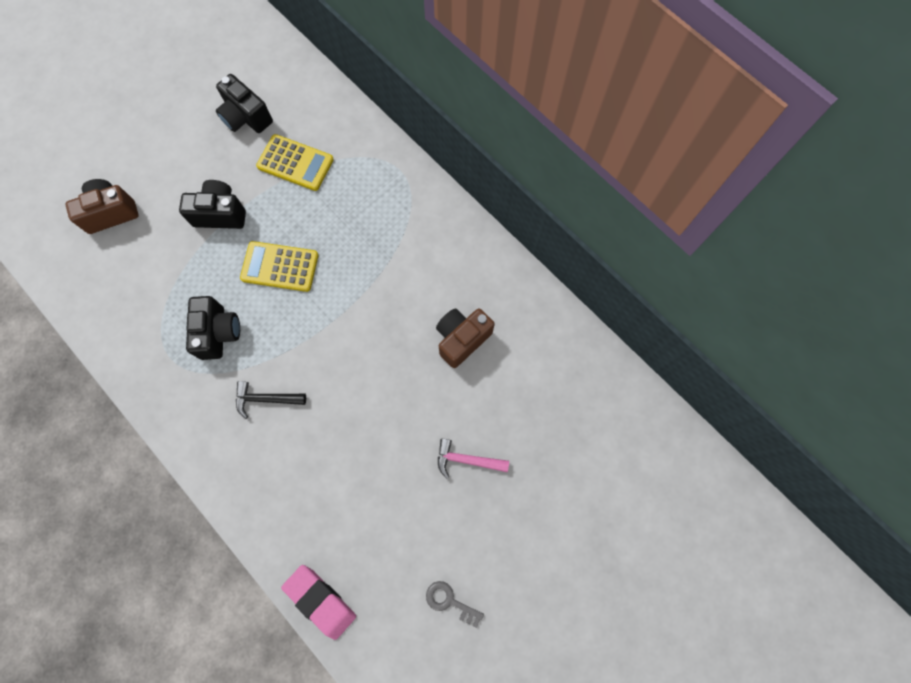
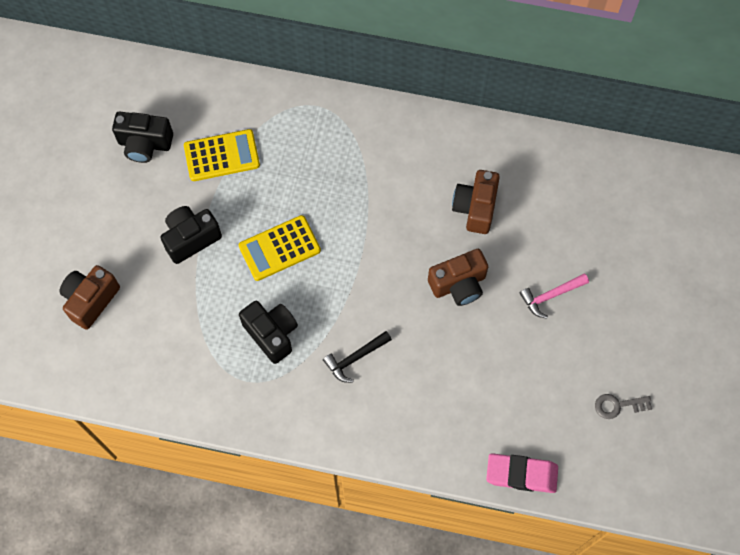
camera: 35 degrees left, 5 degrees down
(397, 395) = (458, 284): none -> brown camera

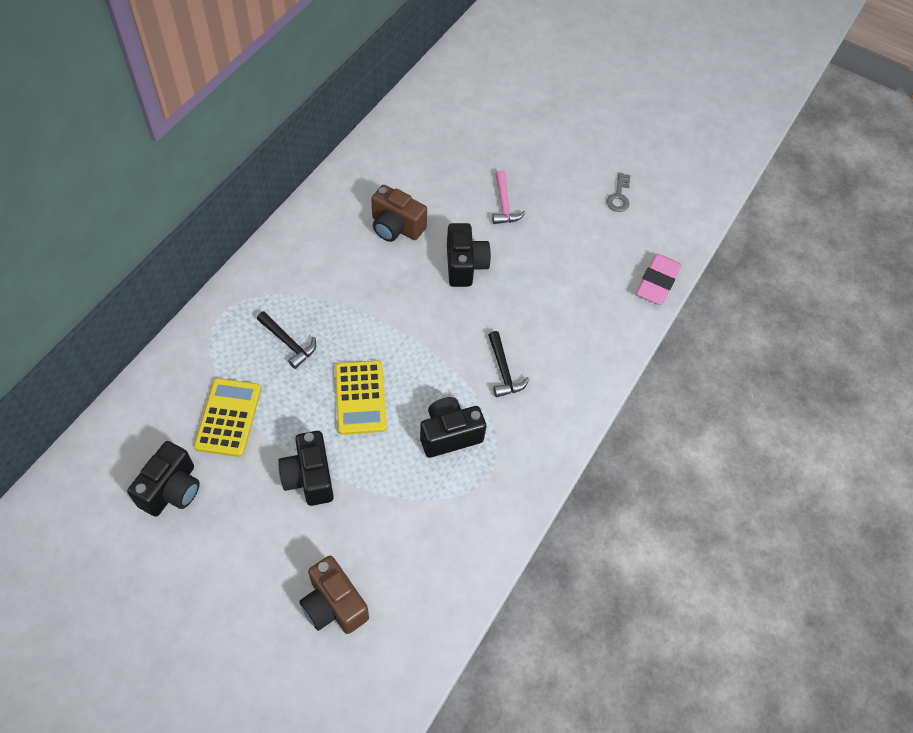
camera: 75 degrees left, 10 degrees down
(310, 170) = (288, 343): none -> black hammer
(458, 284) = (465, 265): brown camera -> black camera

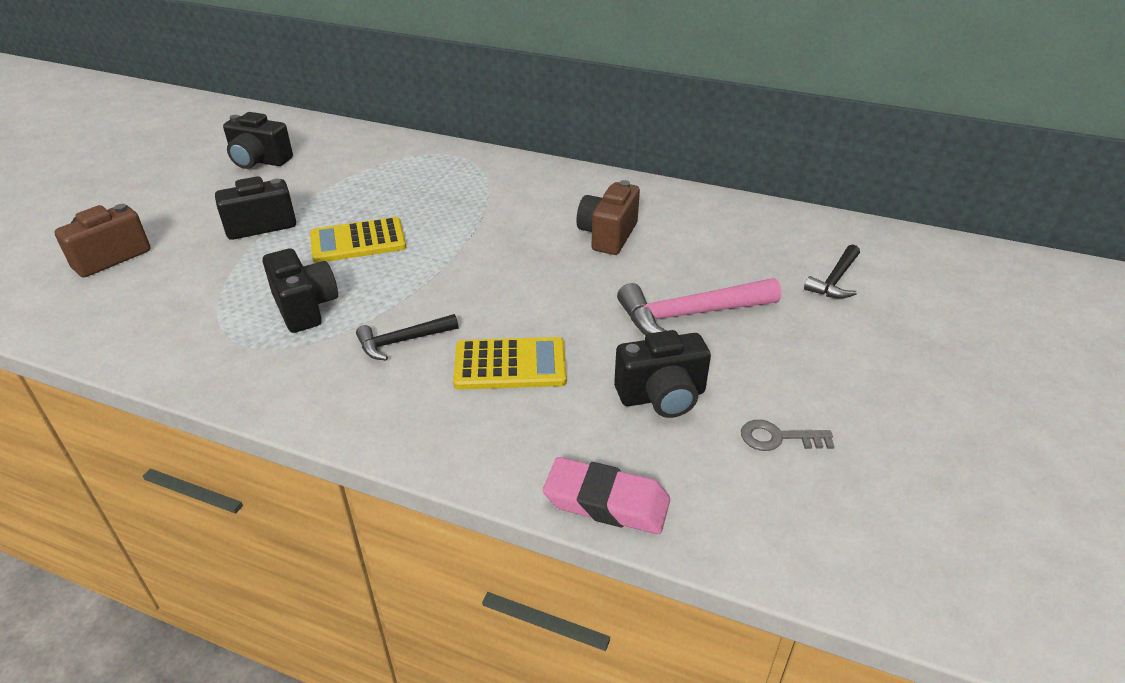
camera: 85 degrees right, 20 degrees down
(228, 417) = (334, 175): yellow calculator -> yellow calculator (510, 365)
(288, 343) = (425, 192): black hammer -> black hammer (835, 280)
(465, 265) = (568, 292): black camera -> black camera (662, 396)
(504, 204) = (690, 315): pink hammer -> pink hammer, size x1.68

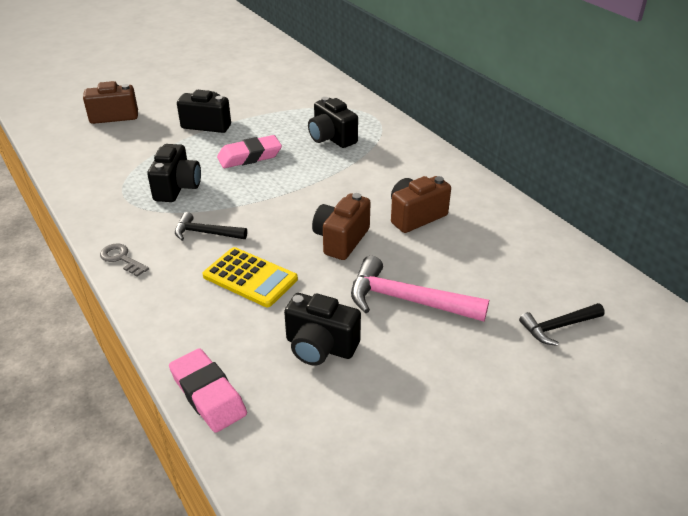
camera: 35 degrees right, 0 degrees up
(259, 161) = (249, 81): black camera -> black camera (331, 138)
(358, 241) = (250, 156): yellow calculator -> pink eraser
(561, 286) = (341, 240): none -> brown camera
(779, 438) = (366, 418): grey key -> grey key (121, 259)

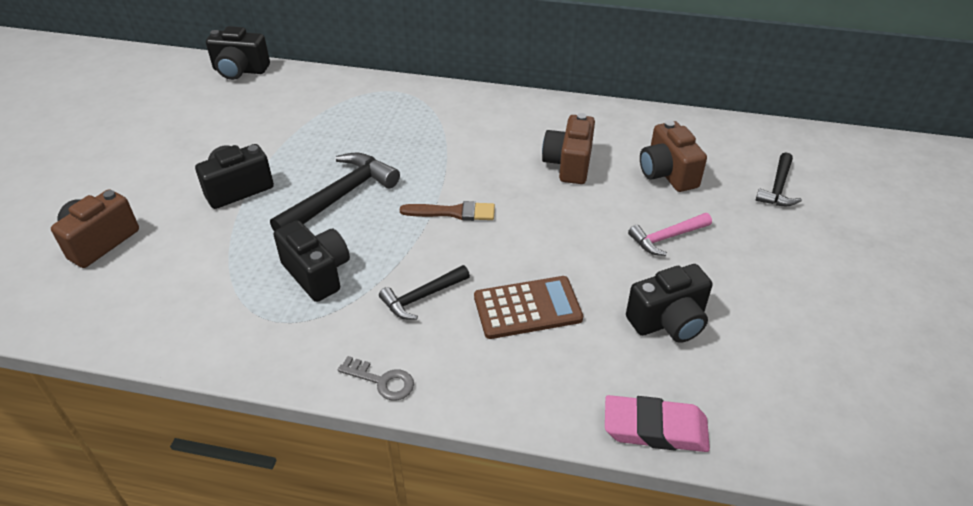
camera: 45 degrees left, 5 degrees up
(121, 259) = (382, 381): grey key -> grey key turned 150 degrees counterclockwise
(250, 156) = (340, 196): pink eraser -> black hammer
(250, 278) = (527, 308): yellow calculator -> brown calculator
(295, 200) = (452, 212): none -> brown brush
(331, 138) = (390, 133): black camera -> black camera (240, 70)
(341, 240) = (545, 222): brown camera -> brown camera (667, 173)
(407, 300) = (667, 238): pink hammer -> pink hammer, size x0.60

